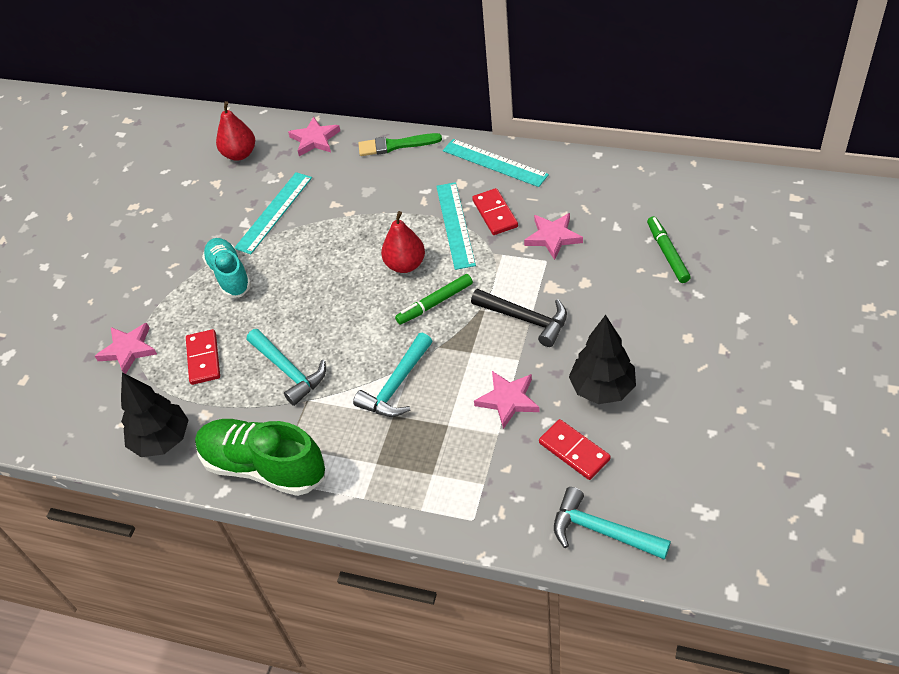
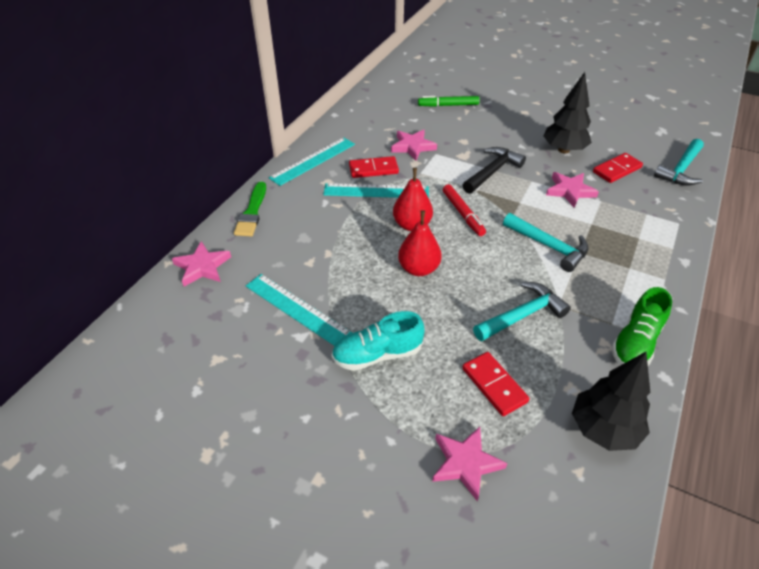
camera: 85 degrees left, 5 degrees down
(203, 359) = (494, 385): red domino -> red domino turned 60 degrees clockwise
(240, 154) = (181, 332): red pear -> red pear (419, 269)
(263, 466) = (636, 343): green shoe -> green shoe, size x0.66
(435, 303) = (463, 214): green marker -> red marker

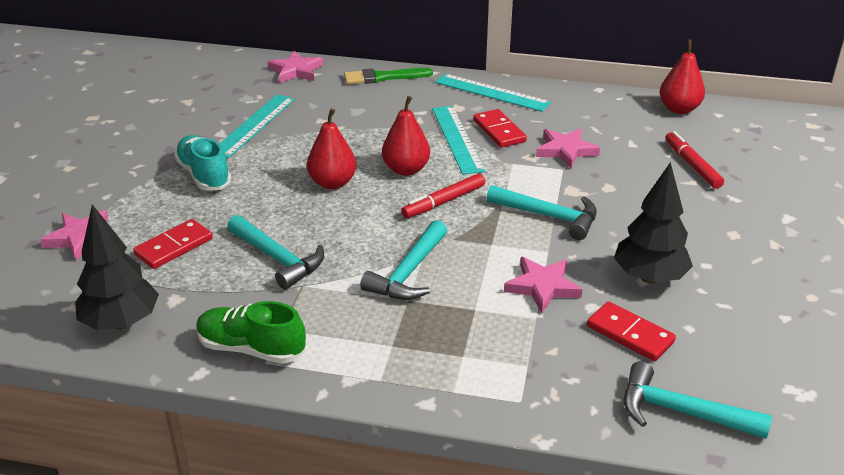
camera: 75 degrees right, 10 degrees down
(378, 92) = (679, 109): none -> red pear
(448, 105) = (692, 165): green marker -> red marker
(492, 171) = (549, 216): black hammer -> turquoise hammer

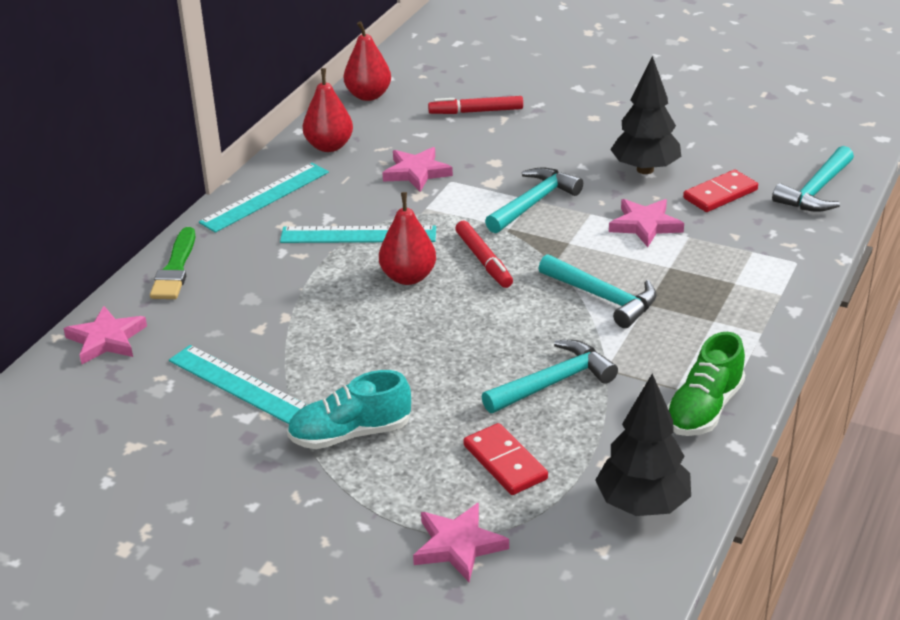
camera: 75 degrees left, 0 degrees up
(332, 183) = (414, 332): red pear -> red pear (329, 146)
(499, 131) = (356, 206): red domino -> none

